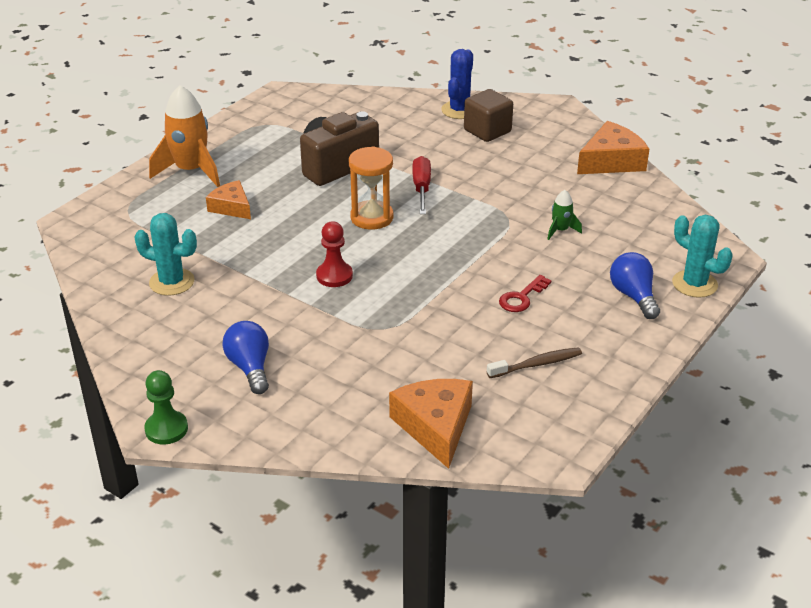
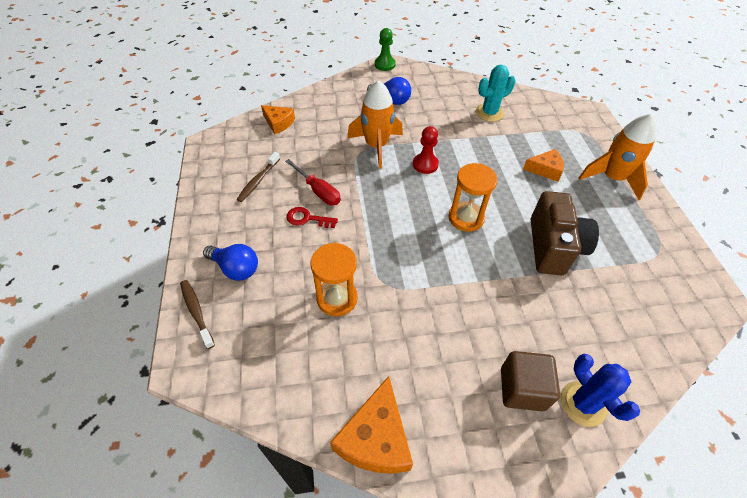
camera: 135 degrees right, 15 degrees up
(356, 323) = (376, 146): none -> orange rocket
(421, 188) = (474, 268): red screwdriver -> red screwdriver (318, 191)
(435, 426) = (278, 123): orange cheese -> orange cheese, size x0.64
(522, 297) = (307, 219): red key -> red key turned 75 degrees counterclockwise
(560, 230) = (337, 298): green rocket -> orange hourglass
(694, 284) = (196, 312): turquoise cactus -> brown toothbrush

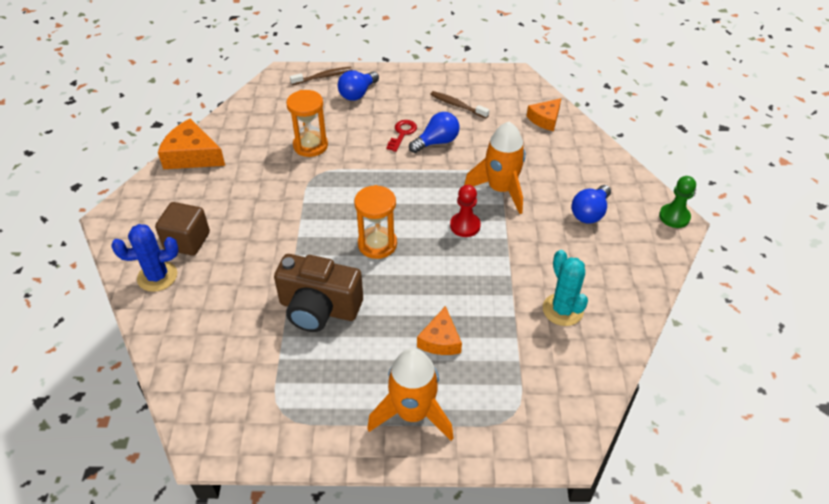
camera: 100 degrees right, 5 degrees down
(318, 191) = (436, 142): red screwdriver -> blue light bulb

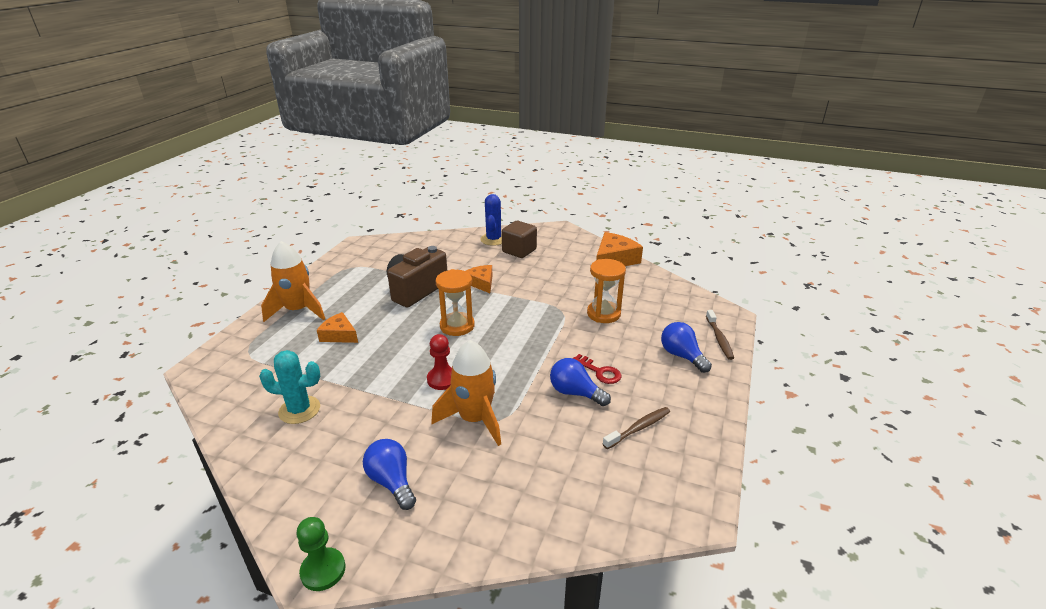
camera: 110 degrees right, 15 degrees down
(436, 142) = (575, 393): blue light bulb -> blue light bulb turned 135 degrees clockwise
(545, 119) = (581, 508): orange cheese -> orange cheese (481, 283)

